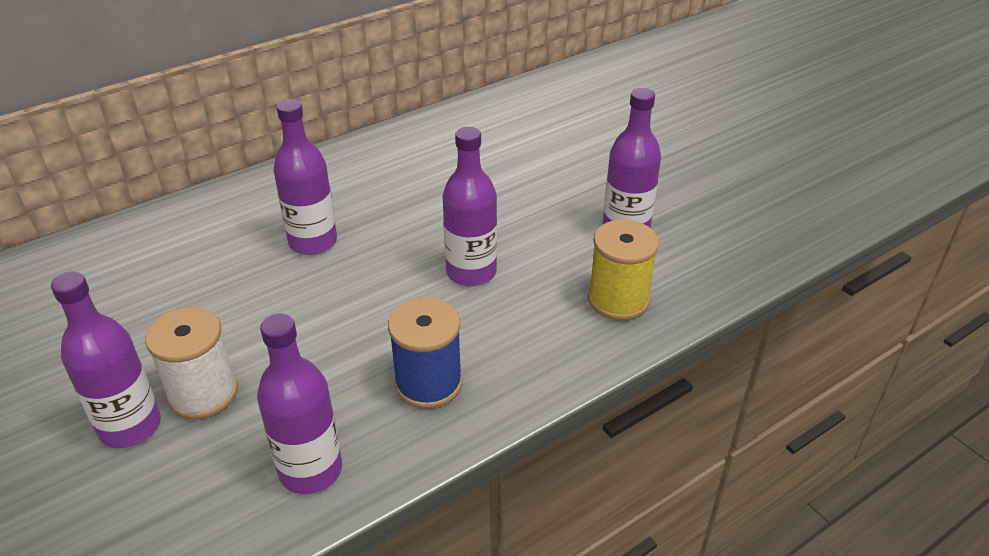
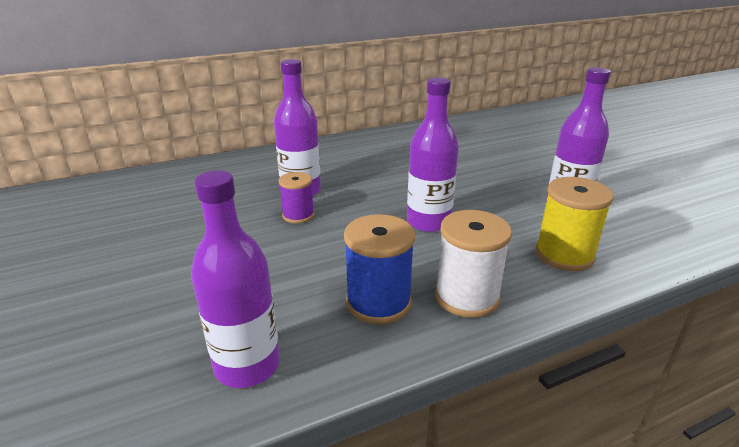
camera: 10 degrees right, 10 degrees down
(130, 427) = (100, 305): purple bottle -> none
(203, 393) = (174, 287): white spool -> white spool (466, 296)
(318, 279) = (298, 215): none -> purple spool

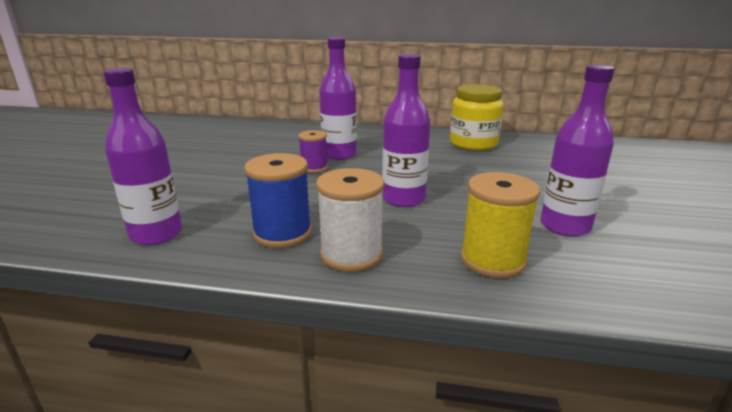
camera: 35 degrees right, 5 degrees down
(404, 143) = (473, 144): none -> yellow jar

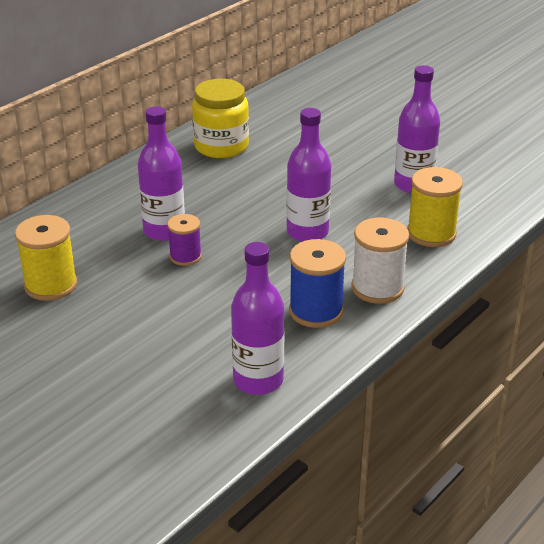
camera: 60 degrees left, 10 degrees up
(243, 144) = (51, 285): none -> yellow spool

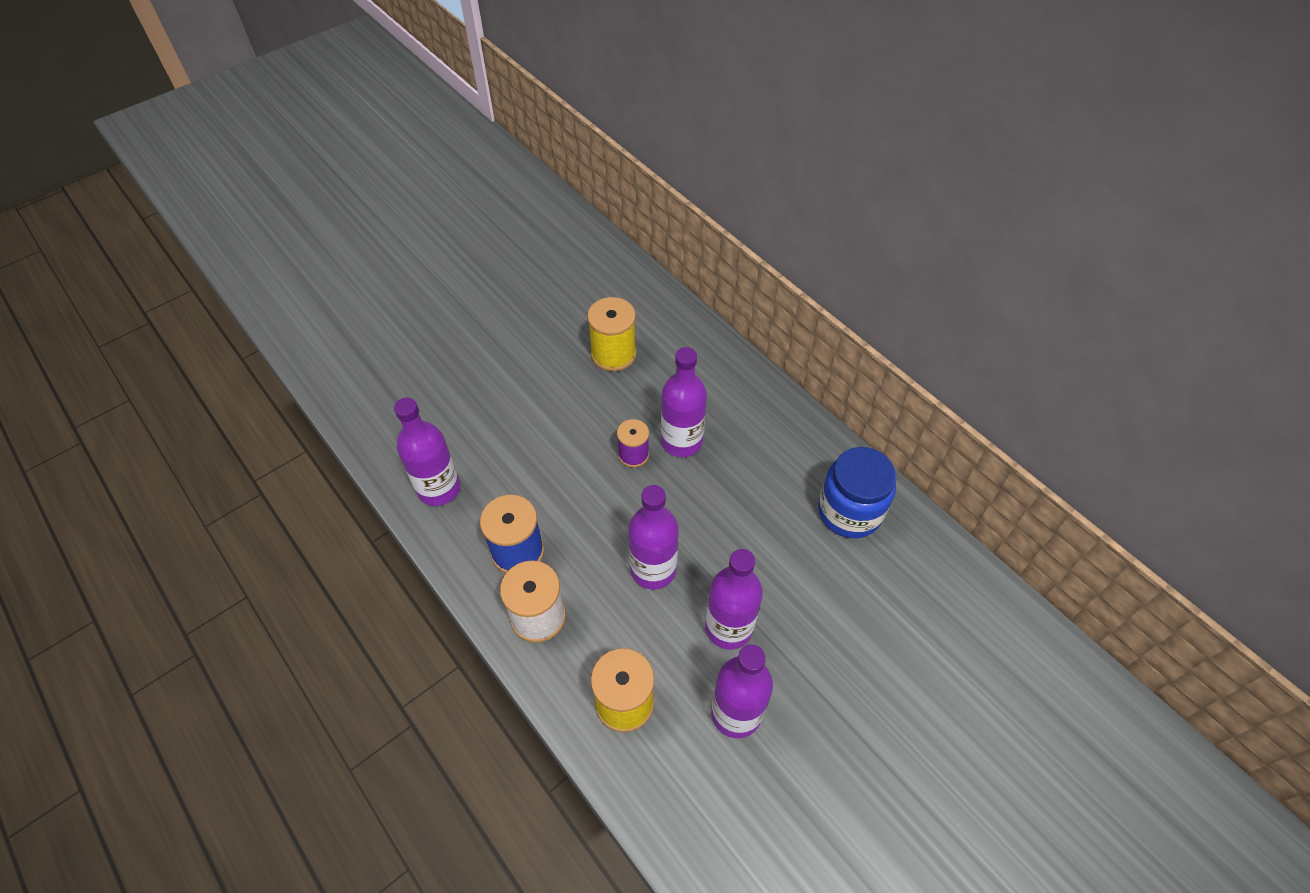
camera: 100 degrees right, 20 degrees up
(221, 146) = (849, 511): yellow jar -> blue jar
(346, 192) = (728, 627): none -> purple bottle

